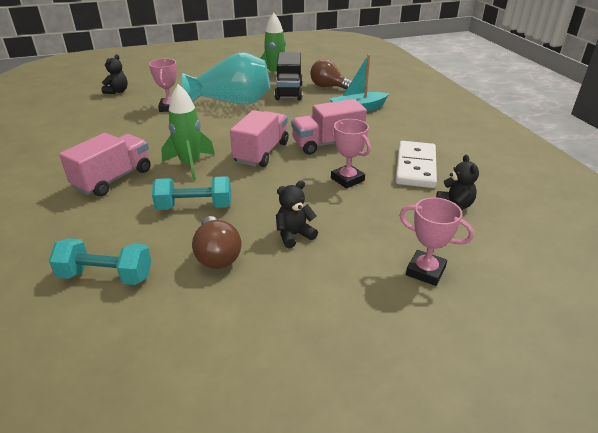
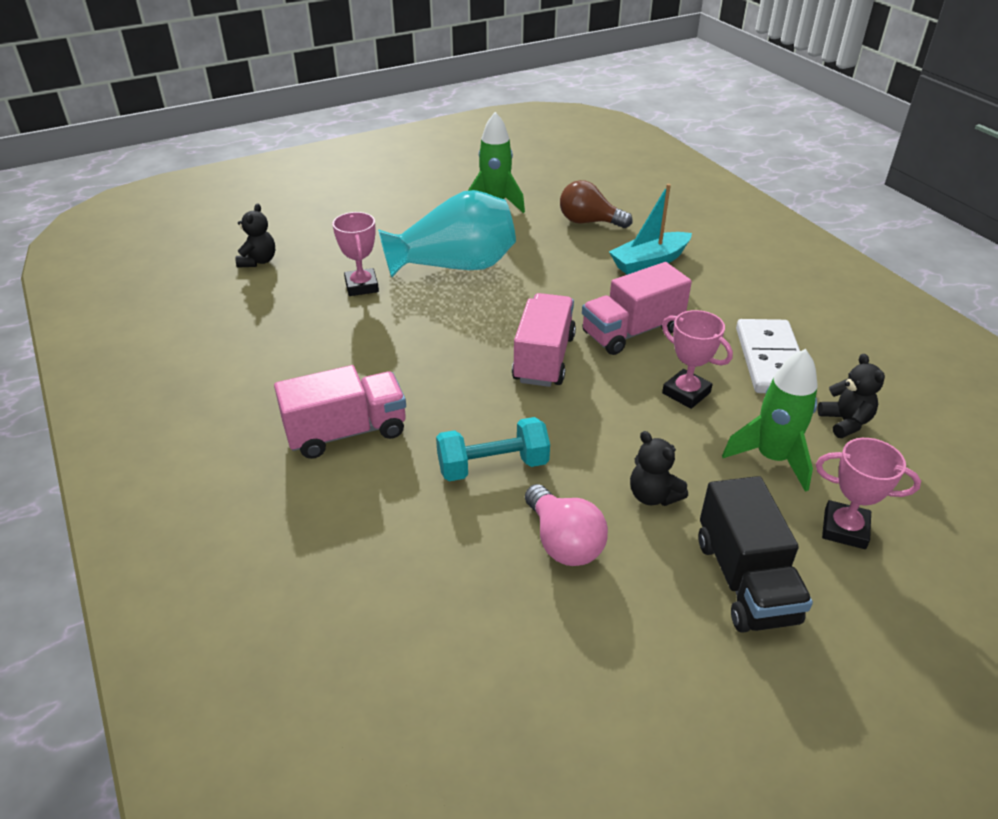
camera: 10 degrees left, 5 degrees up
(106, 276) = (427, 597): turquoise dumbbell -> none
(113, 179) = (346, 432): pink truck -> pink truck turned 45 degrees clockwise
(190, 164) = (449, 392): green rocket -> green rocket (772, 458)
(217, 255) = (563, 542): brown light bulb -> pink light bulb
(289, 91) = (532, 237): black truck -> black truck (745, 580)
(294, 235) = (653, 496): black teddy bear -> black teddy bear turned 90 degrees counterclockwise

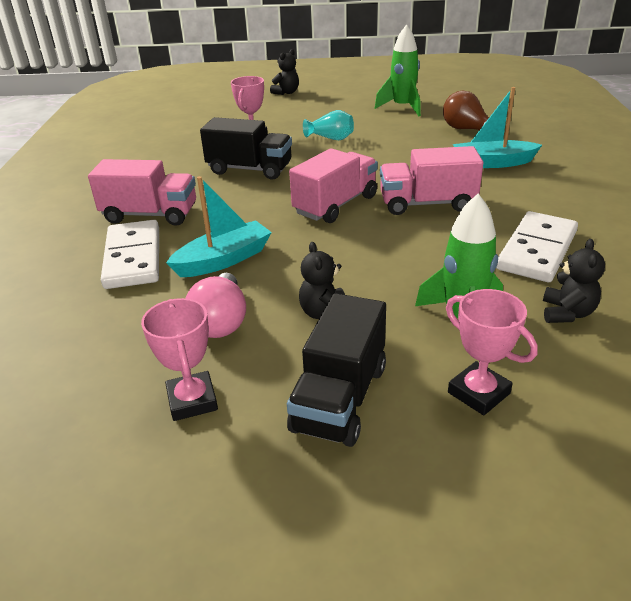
camera: 30 degrees right, 5 degrees down
(258, 261) = (203, 113): black teddy bear -> black teddy bear (286, 92)
(387, 497) = (133, 258): none -> white domino
(403, 334) = (250, 169): none -> black truck
(455, 266) = (331, 138): turquoise vase -> turquoise vase, size x0.46
(493, 466) = (223, 260): turquoise dumbbell -> turquoise boat
(686, 393) = (431, 254): pink trophy -> pink trophy (192, 400)

